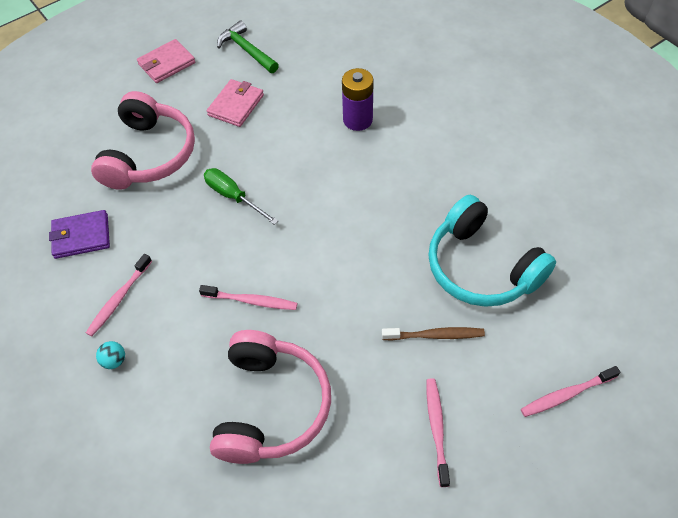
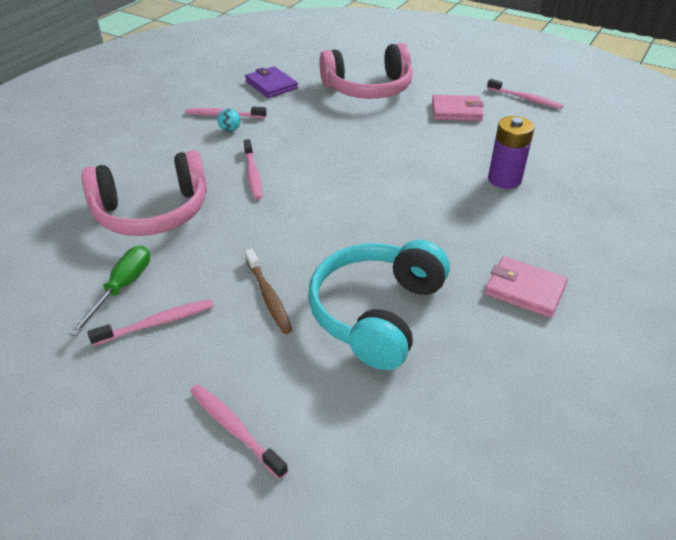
camera: 65 degrees right, 15 degrees down
(114, 360) = (169, 129): turquoise ball -> turquoise ball (230, 130)
(167, 63) = (469, 69): pink wallet -> pink wallet (524, 290)
(233, 196) = (355, 136): green screwdriver -> green screwdriver (122, 288)
(246, 50) = (525, 99): green hammer -> pink toothbrush

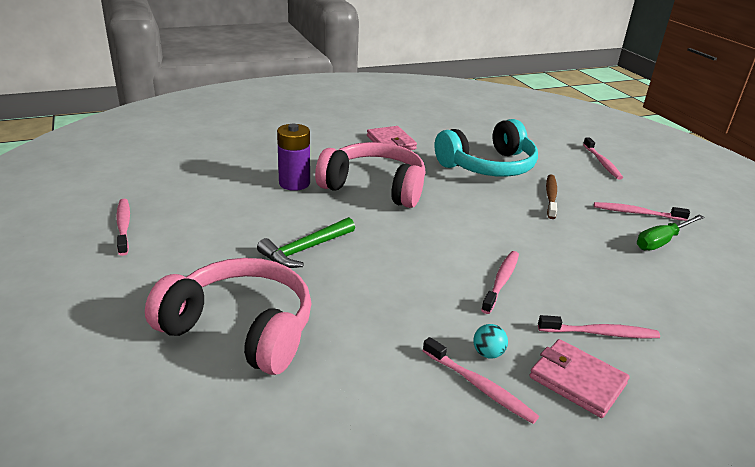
camera: 145 degrees left, 10 degrees down
(152, 212) = (625, 289): pink headphones -> pink headphones (374, 187)
(164, 169) = (600, 333): none -> pink toothbrush
(271, 85) = (357, 416): purple wallet -> none
(404, 135) = (305, 250): none -> green hammer
(456, 111) = (210, 248): pink wallet -> pink wallet (577, 381)

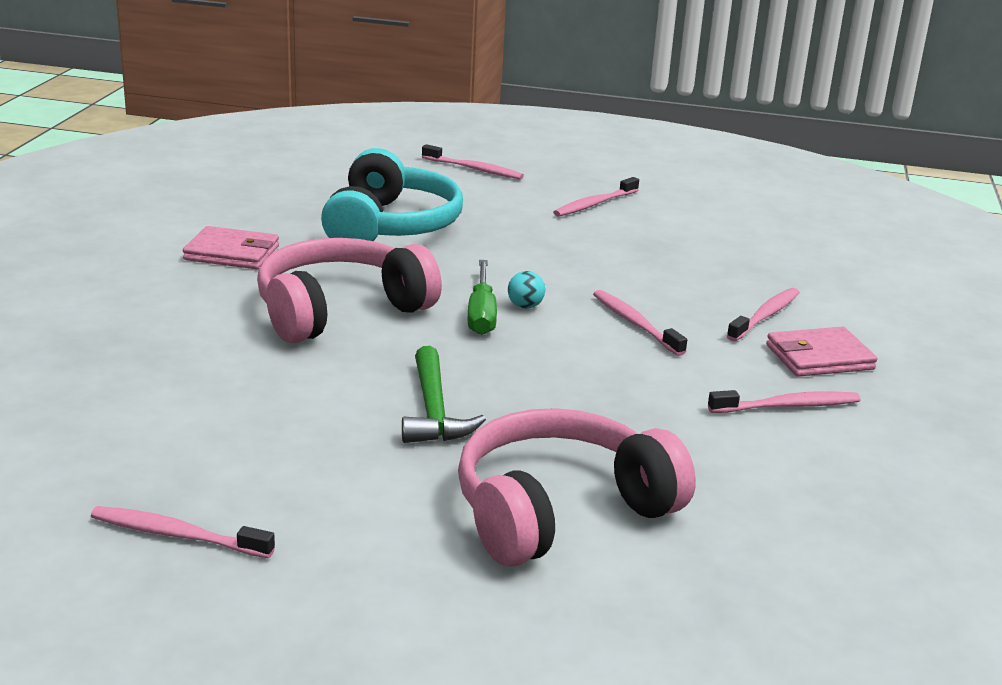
camera: 55 degrees left, 5 degrees down
(294, 183) = (245, 359): purple battery -> none
(488, 353) = (744, 381): turquoise ball -> turquoise ball (525, 306)
(551, 196) = (507, 226): brown toothbrush -> none
(661, 241) = (656, 219): green screwdriver -> green screwdriver (481, 314)

